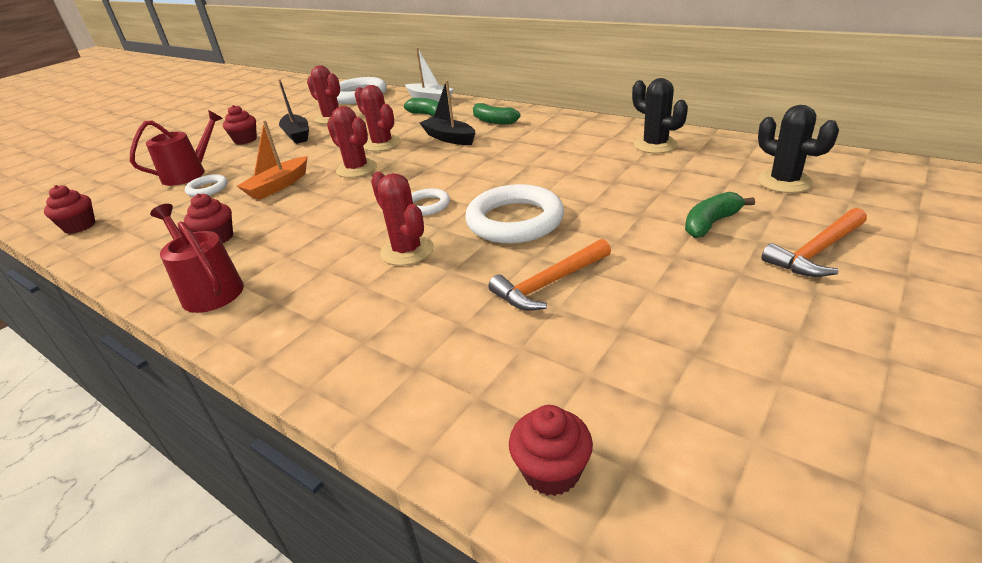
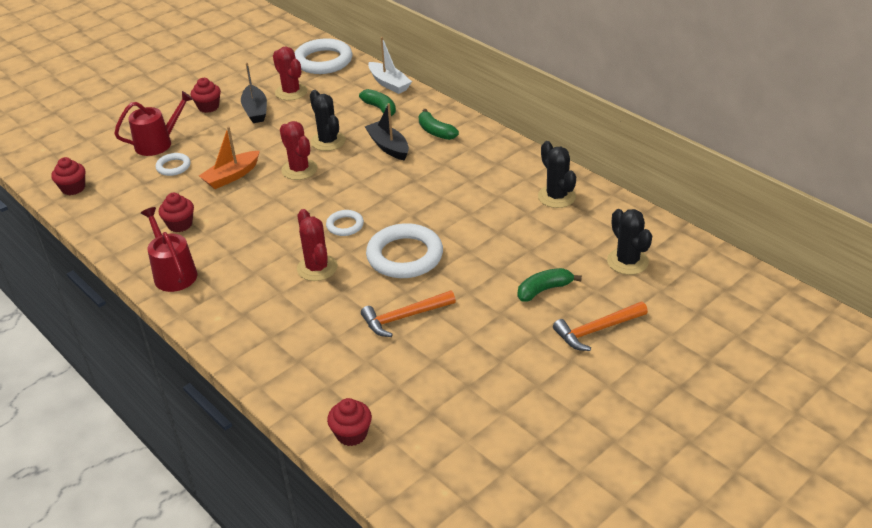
camera: 10 degrees right, 5 degrees up
(382, 144) = (328, 141): red cactus -> black cactus

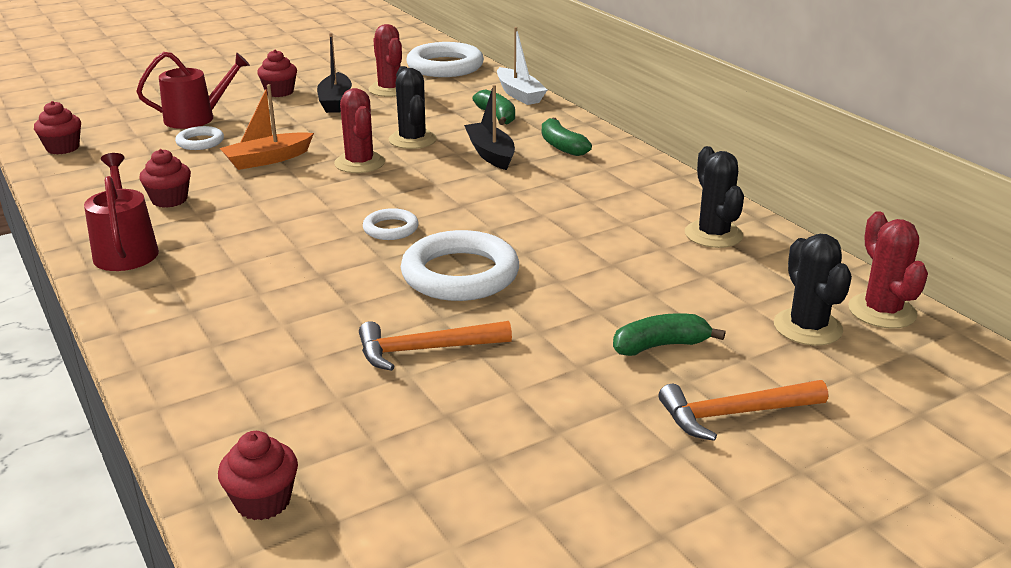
camera: 10 degrees right, 10 degrees down
(317, 268) = (326, 271): red cactus -> red cactus (882, 311)

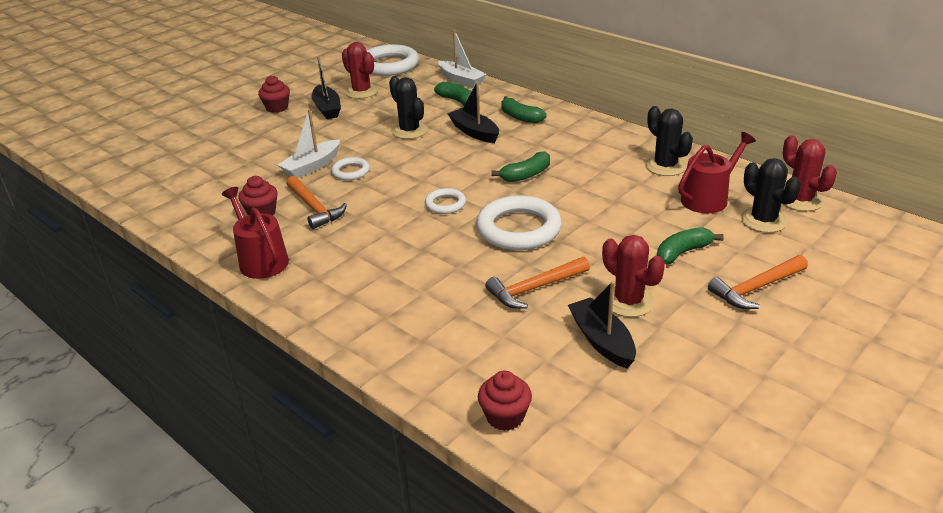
camera: 15 degrees left, 5 degrees up
(63, 148) = (138, 186): red cupcake -> none
(196, 118) = (227, 141): red watering can -> red watering can (708, 198)
(200, 142) = (247, 161): white ring -> white ring (350, 171)
(233, 205) = (314, 208): none -> orange hammer
(267, 159) = (312, 166): orange boat -> white boat
(359, 163) = (384, 157): red cactus -> red cactus (628, 301)
(464, 435) = (602, 341): none -> black boat
(518, 213) = (526, 175): none -> green banana

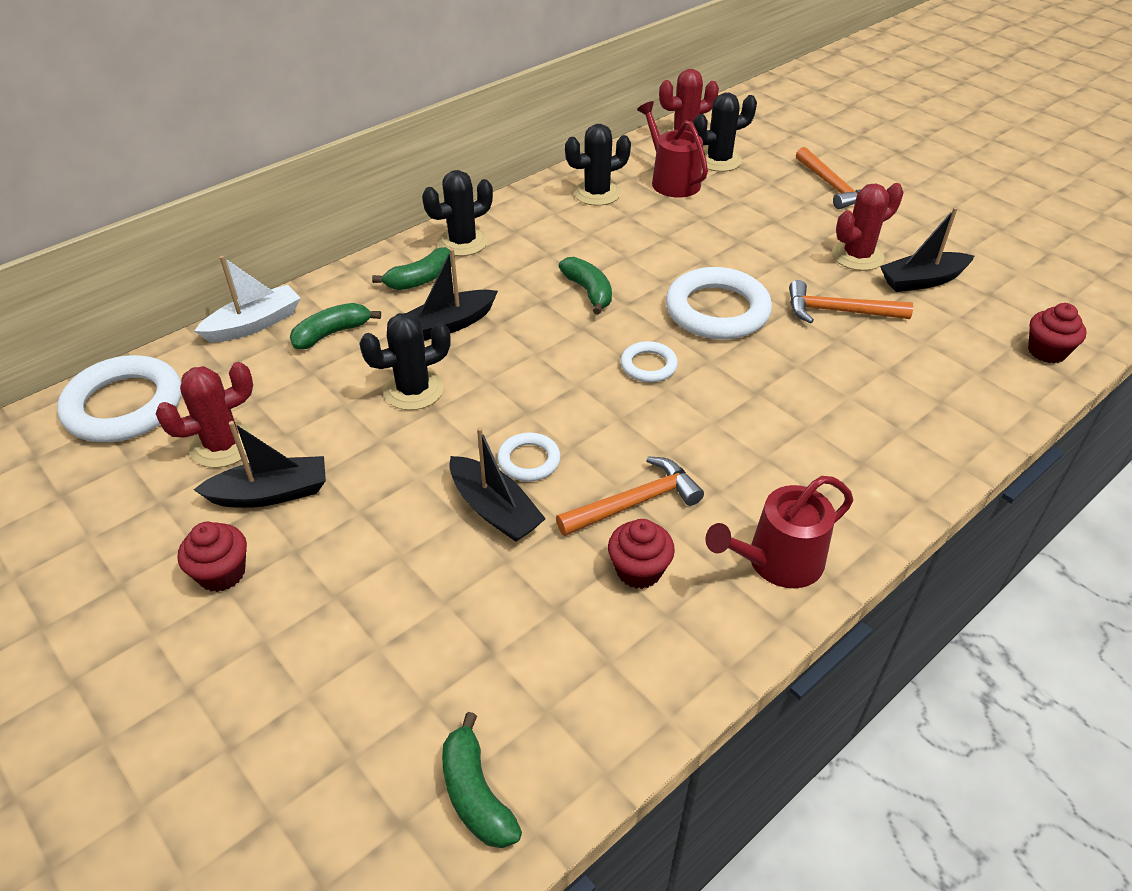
camera: 85 degrees left, 10 degrees up
(312, 166) = (494, 509): white boat -> black boat
(535, 288) = (838, 311): orange hammer -> orange hammer turned 120 degrees clockwise
(569, 124) = (462, 242): none -> black cactus
(683, 252) = (772, 212): green banana -> green banana (476, 794)

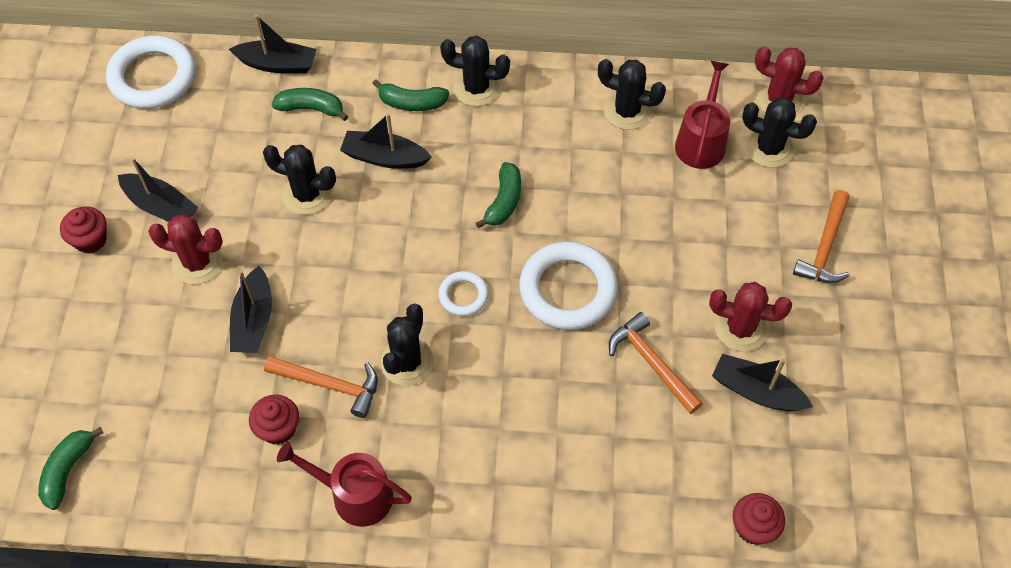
camera: 45 degrees right, 15 degrees up
(223, 445) = (171, 150): red cactus -> red cactus (197, 263)
(254, 324) = (277, 64): white boat -> black boat
(529, 460) = (309, 303): white ring -> none
(673, 438) = (407, 362): none -> black cactus

